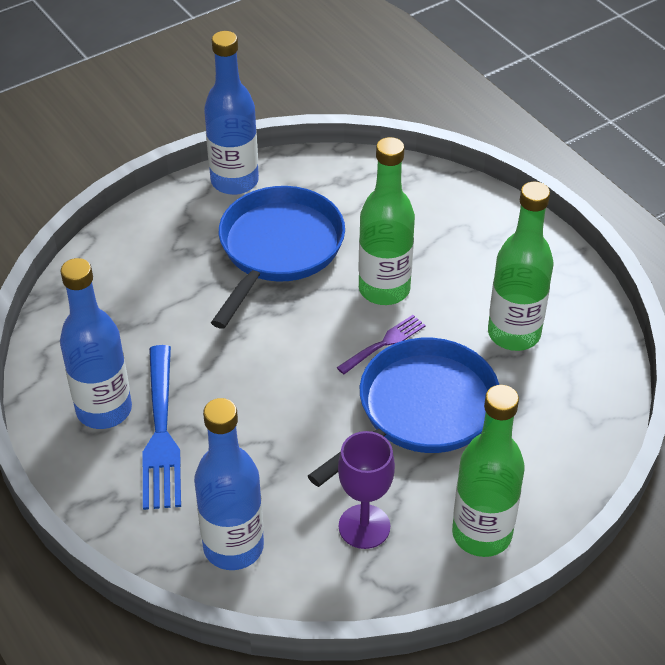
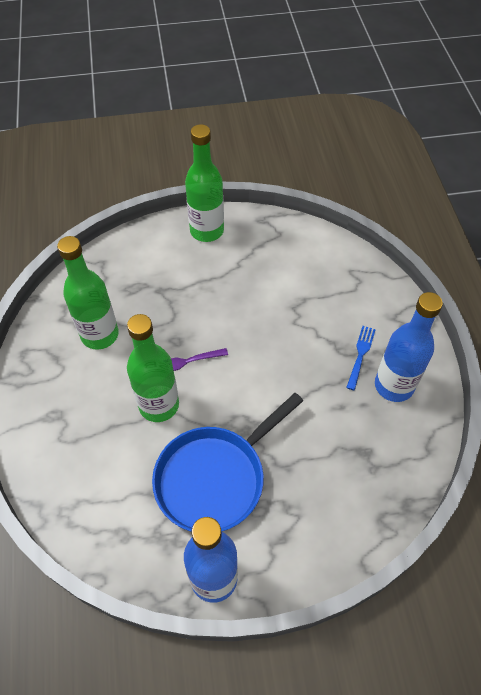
camera: 155 degrees left, 10 degrees up
(160, 431) = (360, 355): blue fork -> blue fork, size x0.55
(233, 547) = (341, 271): blue bottle -> none
(364, 526) = (265, 256): purple goblet -> none
(421, 410) = (193, 307): blue pan -> none

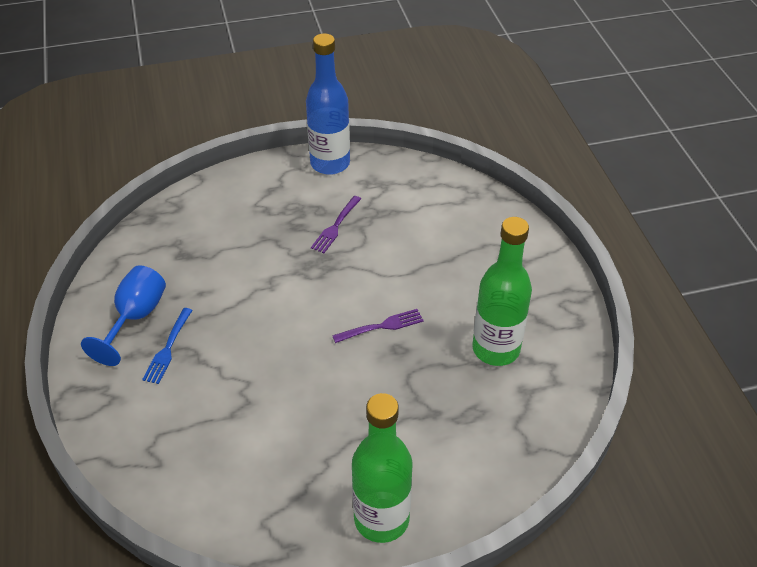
camera: 175 degrees right, 10 degrees down
(159, 405) = (404, 281): green bottle -> none
(215, 477) = (336, 226): blue pan -> purple fork
(394, 385) = (135, 317): blue bottle -> blue goblet

